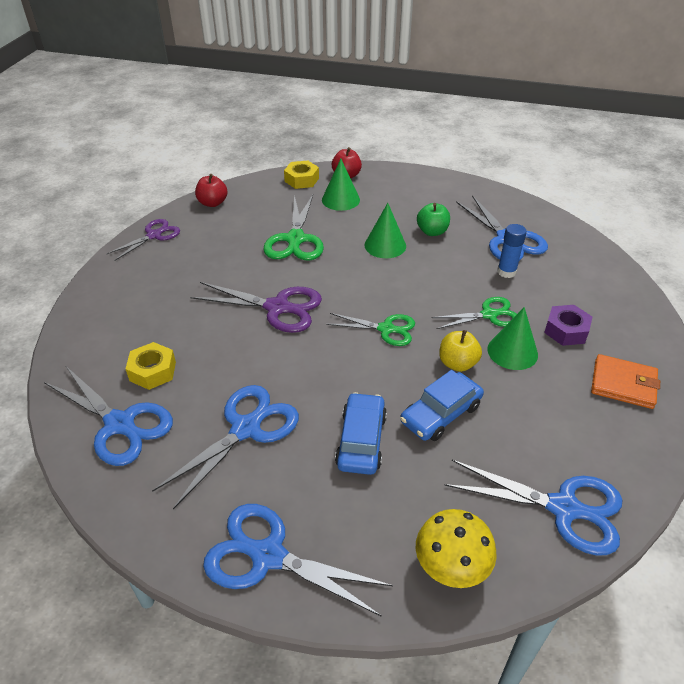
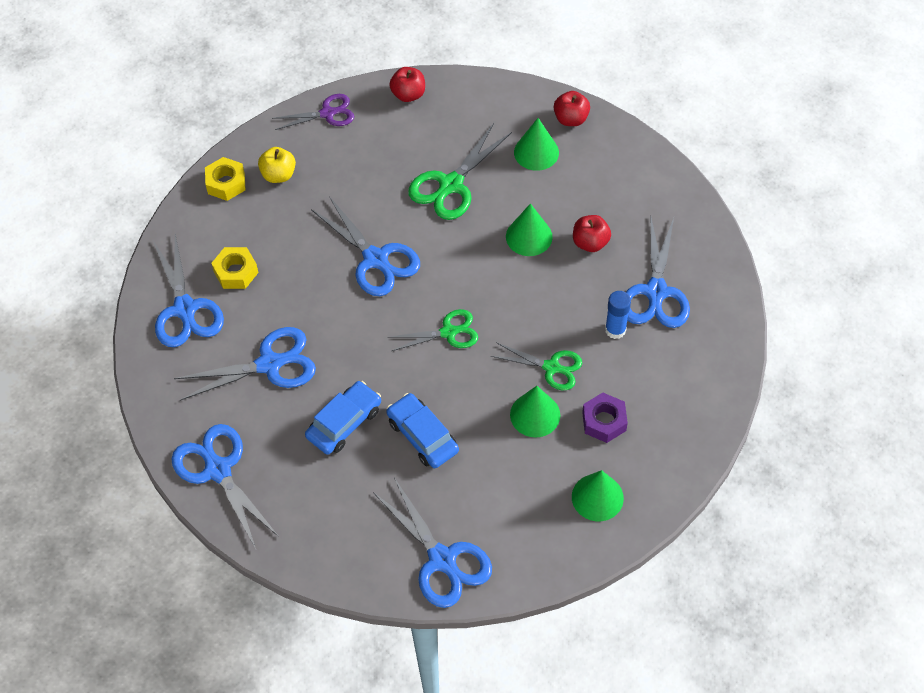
camera: 35 degrees right, 15 degrees up
(277, 307) = (375, 259): purple scissors -> blue scissors
(302, 180) = (519, 103): yellow nut -> yellow nut (226, 183)
(386, 329) = (448, 332): green scissors -> green scissors turned 60 degrees counterclockwise
(432, 231) = (590, 243): green apple -> red apple
(440, 414) = (422, 436): blue car -> blue car turned 60 degrees clockwise
(451, 566) = (328, 549): yellow mushroom -> none
(457, 363) = (478, 399): yellow apple -> yellow apple (278, 175)
(623, 384) = (597, 497): orange wallet -> green cone

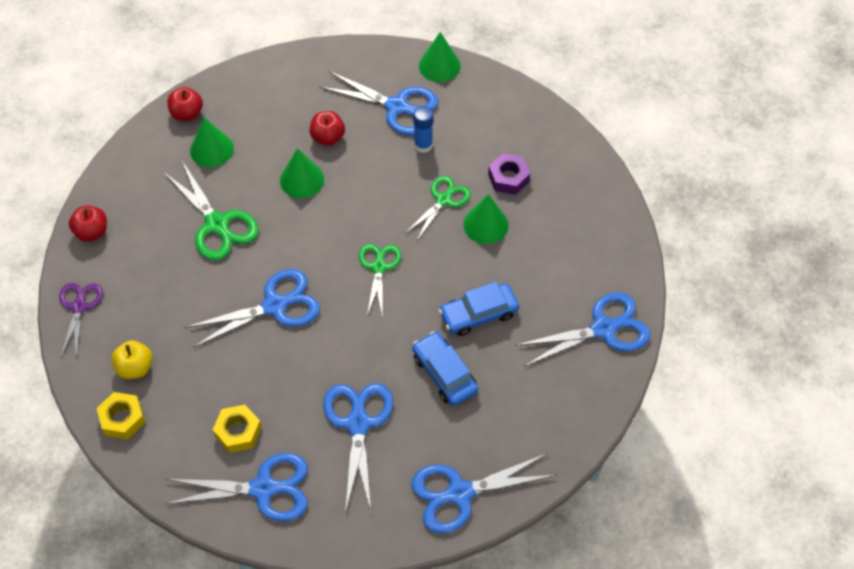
camera: 75 degrees left, 0 degrees up
(597, 497) = (577, 202): green cone -> green cone (439, 65)

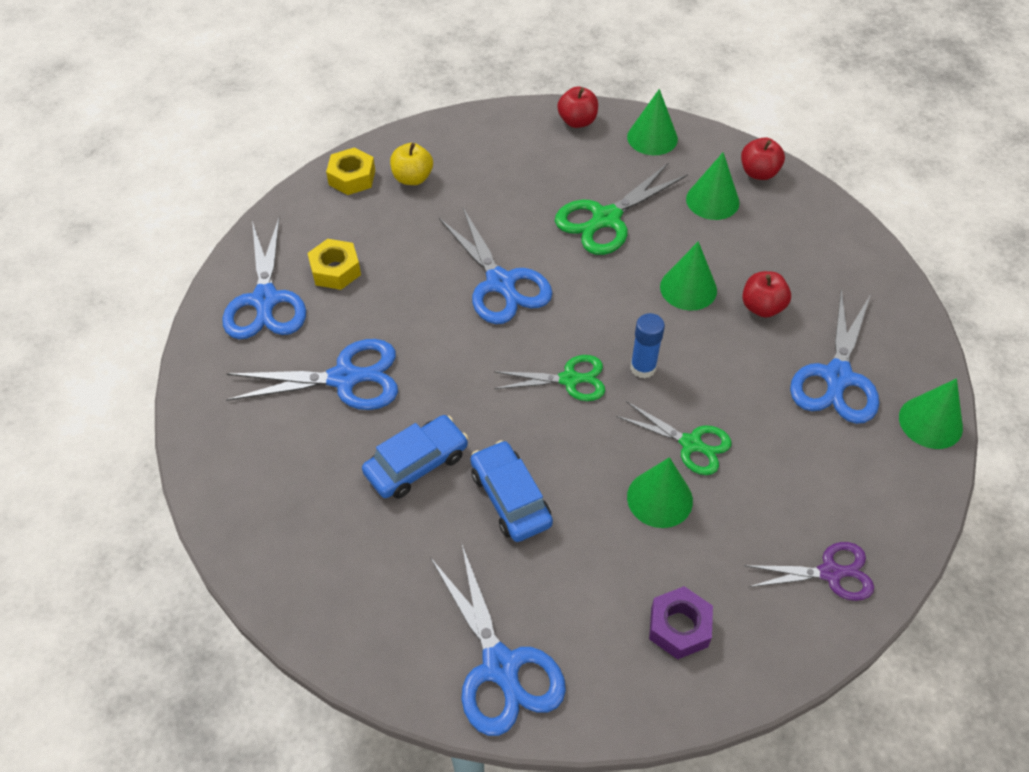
camera: 85 degrees right, 5 degrees down
(79, 307) = (483, 126): purple scissors -> purple scissors (830, 573)
(127, 179) = (652, 138): none -> green cone
(423, 145) = (779, 413): blue glue stick -> blue glue stick (643, 368)
(460, 493) = (246, 492): blue scissors -> none
(508, 178) = (749, 523): purple nut -> purple nut (679, 627)

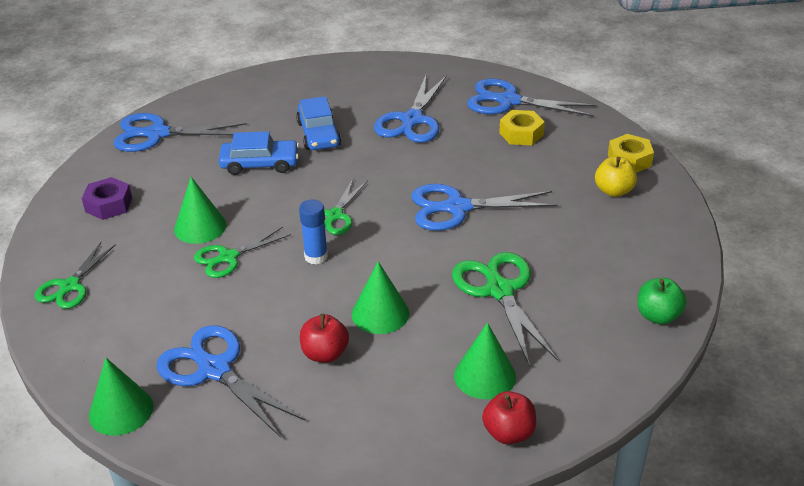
camera: 115 degrees right, 15 degrees down
(577, 121) = (658, 316): red apple -> green apple
(652, 138) = (607, 365): green cone -> none
(830, 573) = (70, 286): purple scissors -> green scissors

